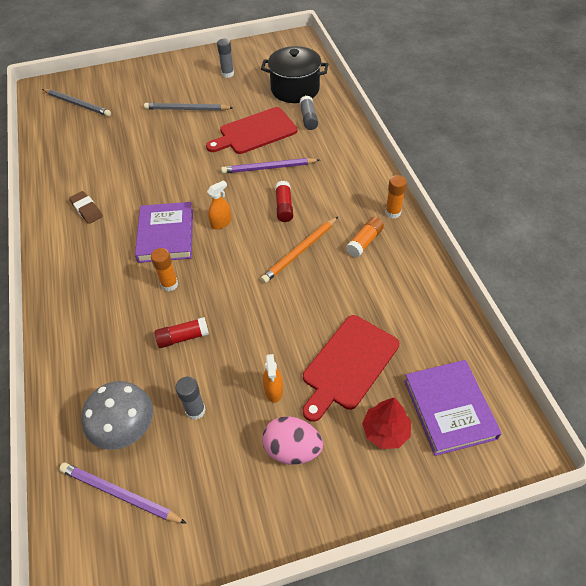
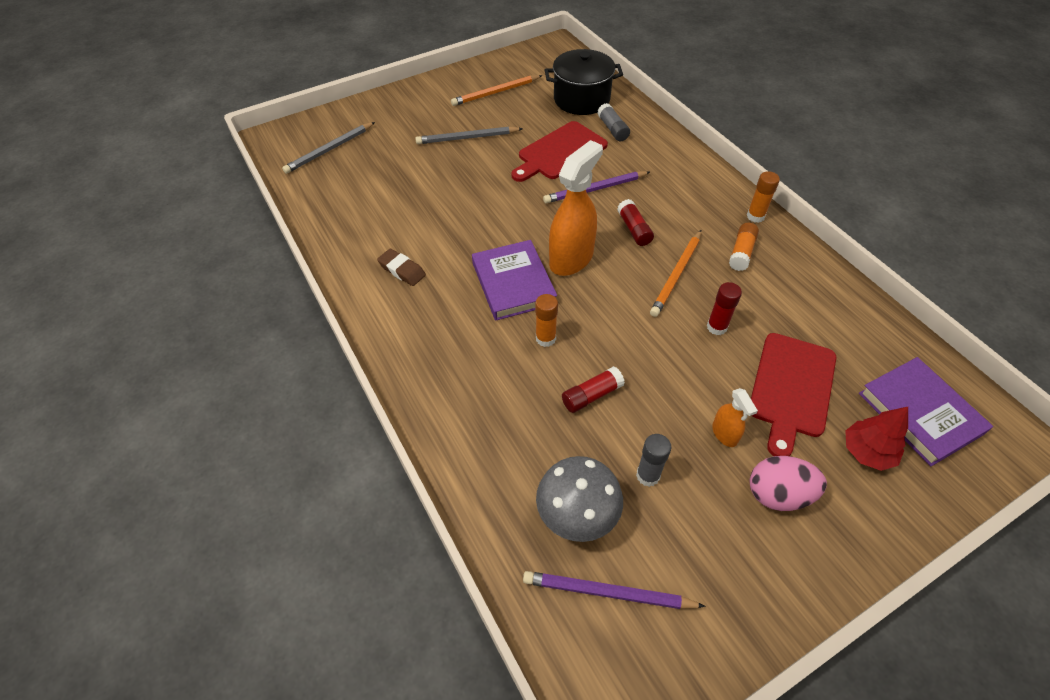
camera: 15 degrees left, 0 degrees up
(77, 104) = (329, 150): grey pencil -> grey pencil turned 120 degrees clockwise
(221, 223) = (571, 259): orange spray bottle -> orange spray bottle, size x2.08
(227, 74) = (495, 93): grey glue stick -> orange pencil
(311, 301) = (716, 327): none -> red glue stick

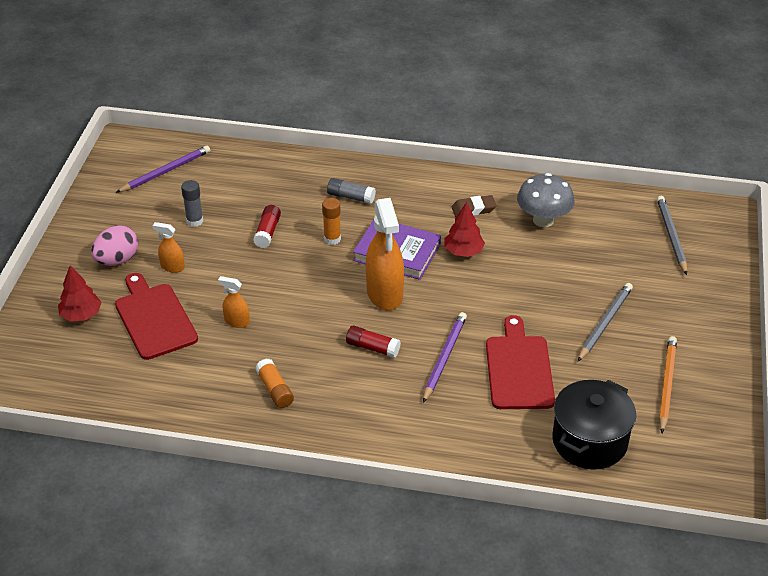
camera: 130 degrees right, 10 degrees down
(467, 244) = (463, 251): none -> red tree
(577, 515) = (212, 184): grey mushroom -> grey mushroom (543, 220)
(612, 129) = (515, 429): grey glue stick -> grey glue stick (351, 197)
(676, 275) = (301, 337): orange pencil -> none
(716, 327) = (237, 321): red glue stick -> orange spray bottle
(755, 216) = (296, 432): orange glue stick -> none
(920, 413) = (61, 361): purple book -> none

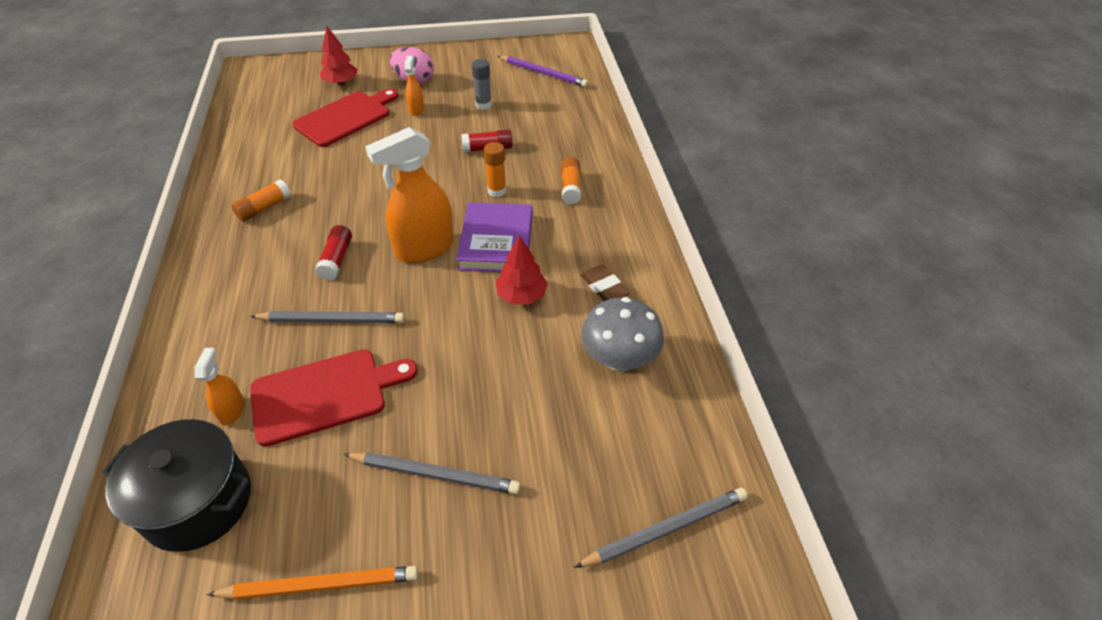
camera: 70 degrees right, 5 degrees up
(237, 321) = (354, 162): orange spray bottle -> orange spray bottle (232, 410)
(351, 197) = (570, 187): grey glue stick -> orange glue stick
(444, 358) = (332, 320): purple pencil -> grey pencil

